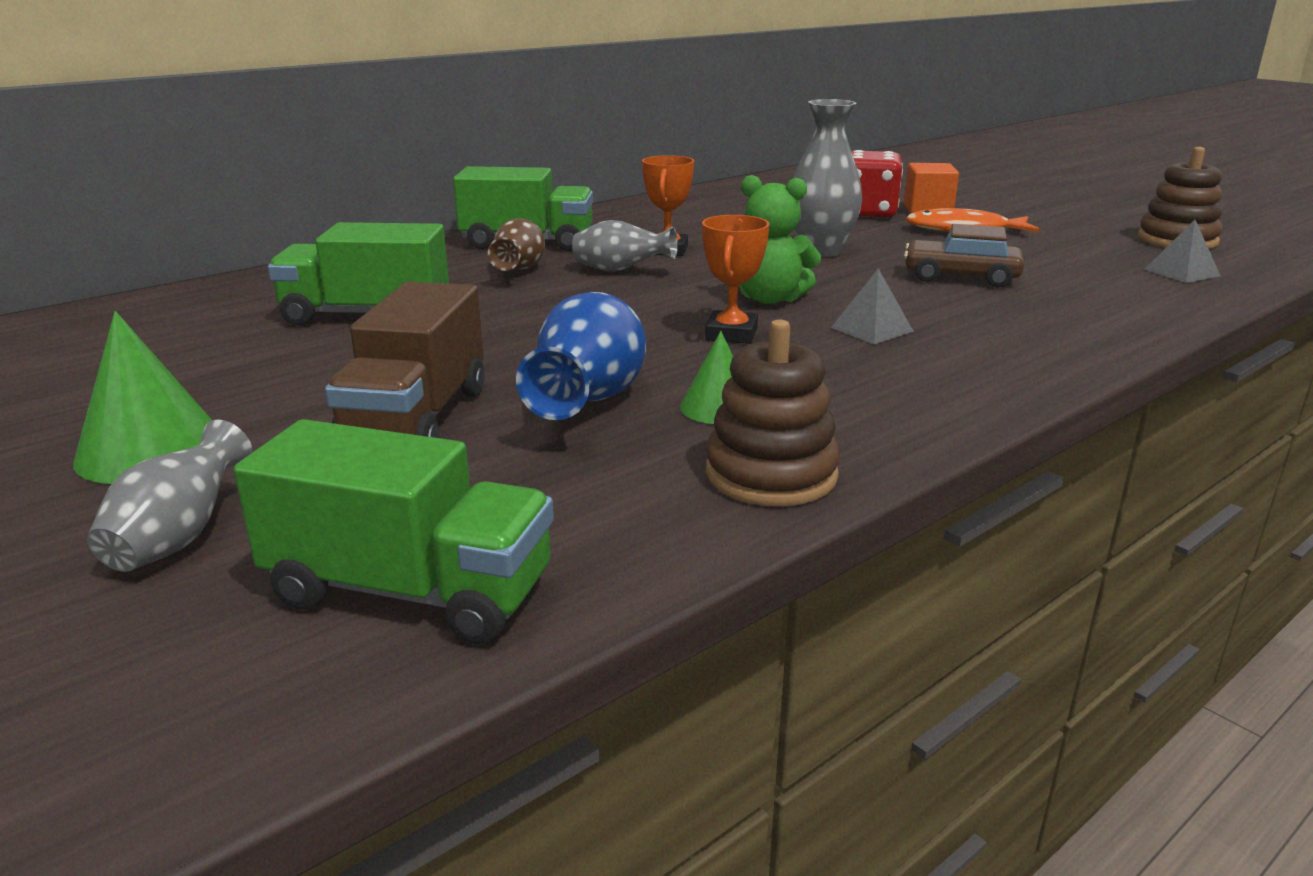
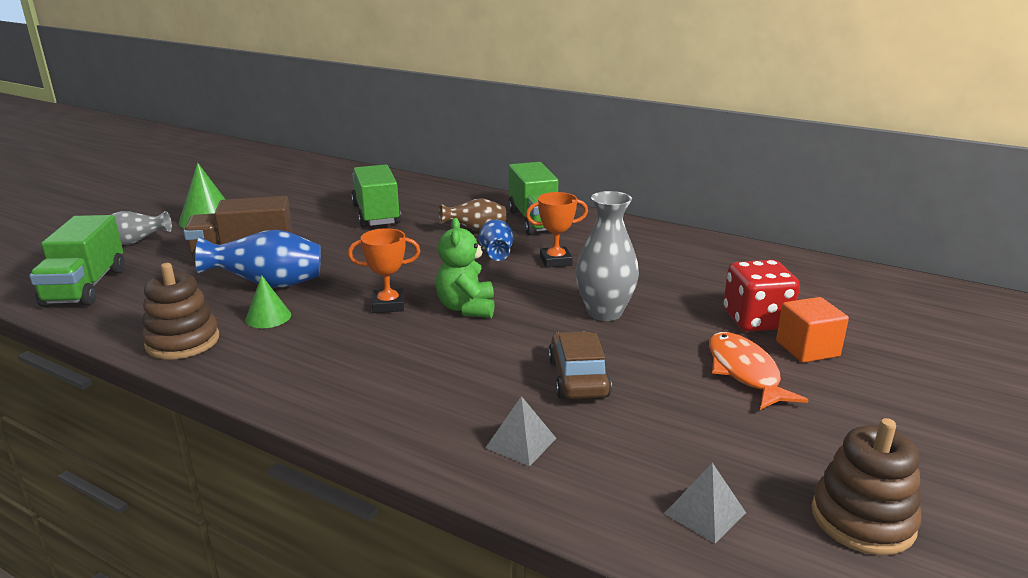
camera: 70 degrees right, 0 degrees up
(621, 271) = (496, 255): grey vase -> blue vase
(872, 329) = (419, 349): grey pyramid -> grey pyramid (521, 443)

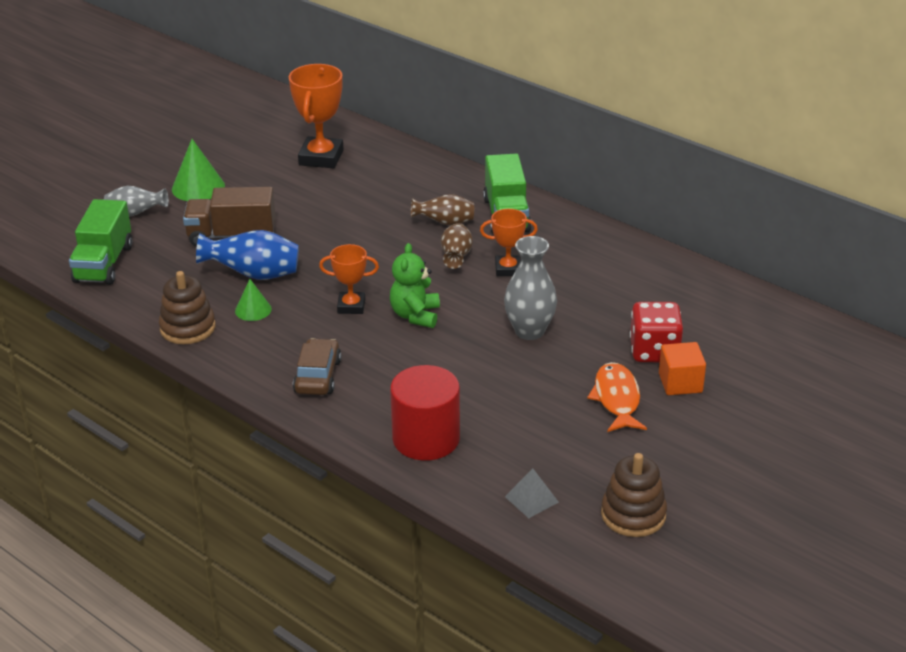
camera: 10 degrees right, 10 degrees up
(337, 192) = (321, 158): none -> orange trophy
(376, 215) = (355, 194): green truck -> none
(496, 255) = (456, 257): blue vase -> brown vase
(521, 443) = (426, 438): grey pyramid -> red cylinder
(578, 378) = (485, 391): brown car -> brown car (318, 376)

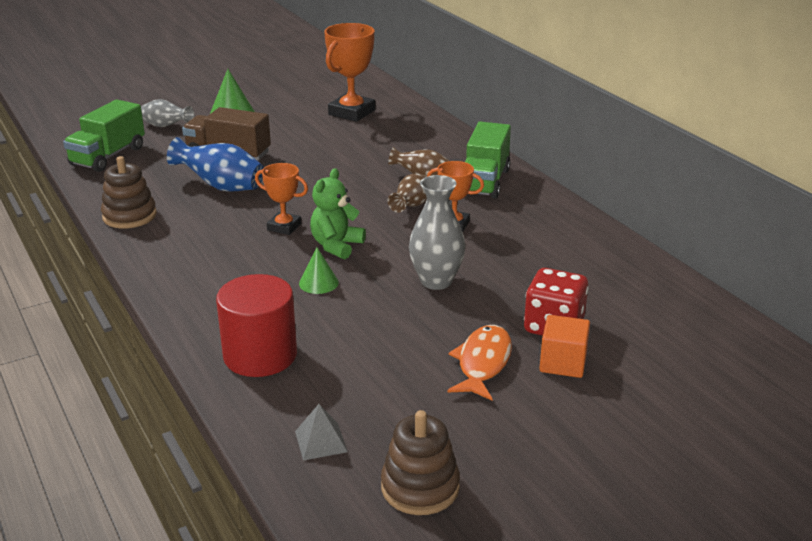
camera: 20 degrees right, 5 degrees down
(253, 310) = (196, 213): green cone -> green cone (318, 283)
(318, 376) = (205, 278): brown car -> none

